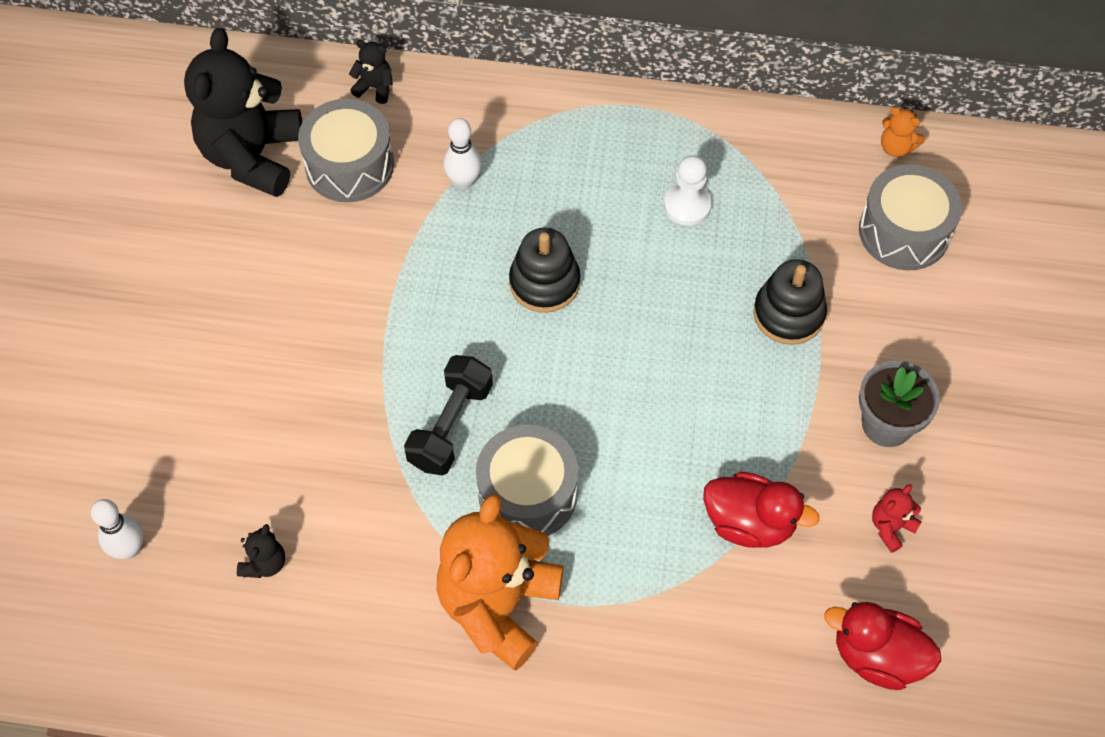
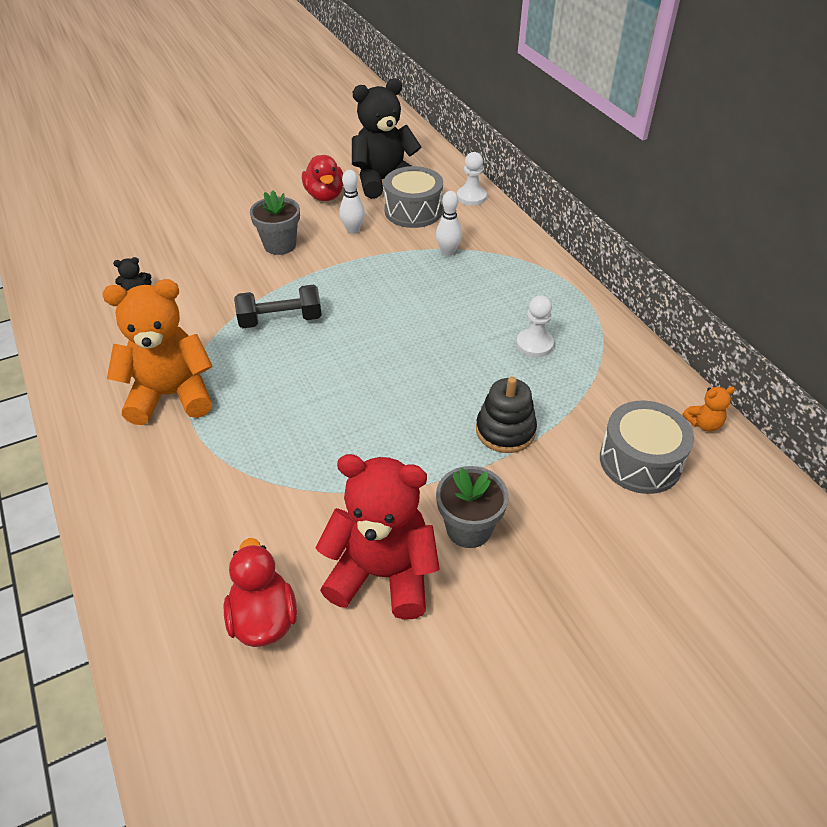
camera: 55 degrees right, 15 degrees down
(129, 549) = (115, 248): white bowling pin -> white bowling pin (353, 230)
(295, 349) = (280, 245): none -> grey flower pot
(375, 87) = (471, 197): black teddy bear -> white pawn
(527, 493) = (259, 371): grey drum -> none
(544, 282) = (413, 311): black stacking toy -> none
(749, 523) = (321, 488): red duck -> red duck (325, 195)
(891, 527) = (382, 573): red teddy bear -> red teddy bear, size x2.46
(896, 147) = (703, 423): orange teddy bear -> orange teddy bear turned 105 degrees counterclockwise

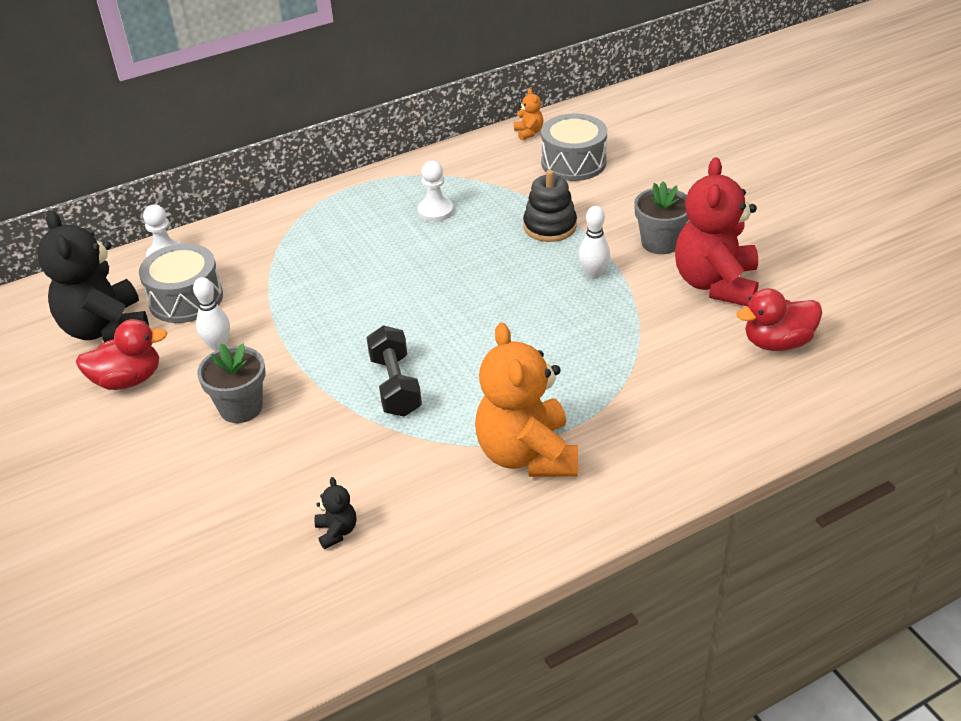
camera: 90 degrees left, 5 degrees down
(448, 252) = (277, 268): white bowling pin -> white bowling pin (593, 274)

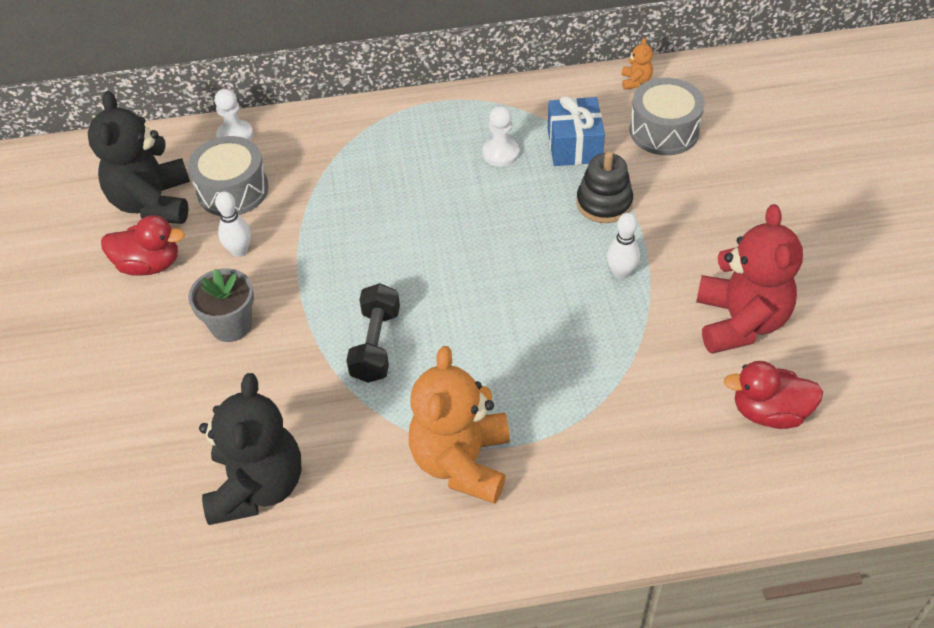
camera: 20 degrees right, 10 degrees up
(337, 531) = (257, 486): black teddy bear -> black teddy bear, size x2.46
(500, 190) = (574, 145): none -> blue gift
(660, 243) = (706, 255): grey flower pot -> none
(715, 284) = (740, 322): red teddy bear -> red teddy bear turned 150 degrees clockwise

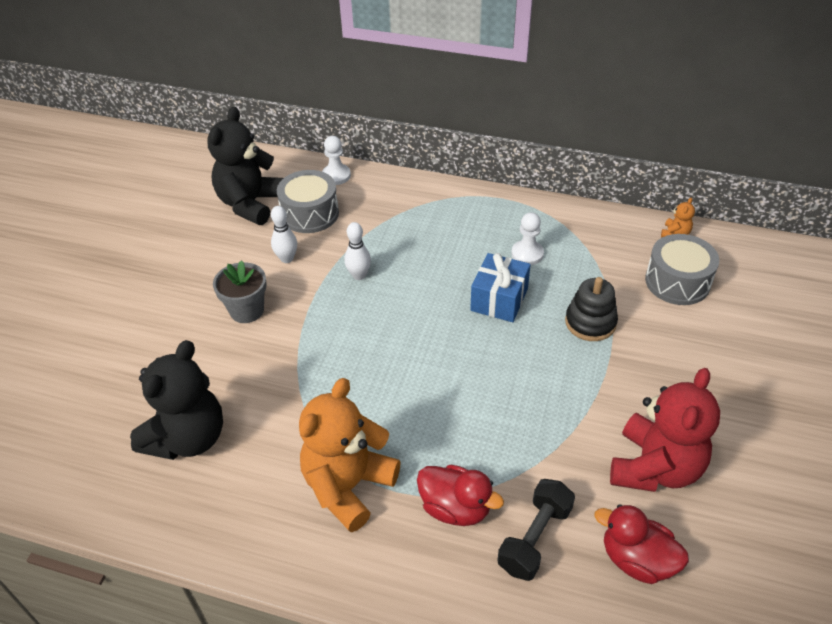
camera: 25 degrees right, 5 degrees down
(149, 264) = (220, 246): red duck -> red duck (455, 508)
(376, 345) = (340, 366): black dumbbell -> black dumbbell (534, 538)
(574, 145) = (592, 268): blue gift -> blue gift (499, 299)
(621, 273) = (571, 385): white bowling pin -> white bowling pin (359, 275)

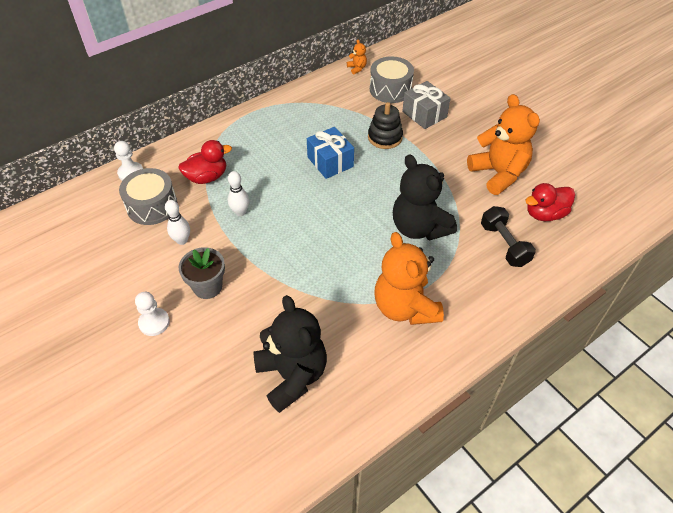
camera: 55 degrees left, 5 degrees up
(250, 204) = (101, 232): black teddy bear -> black teddy bear (419, 228)
(455, 508) = (460, 266): red duck -> red duck (207, 177)
(527, 254) = (308, 130): white pawn -> white pawn (154, 322)
(655, 468) = (498, 174): red teddy bear -> orange teddy bear
(673, 336) = (424, 114): none -> grey gift

